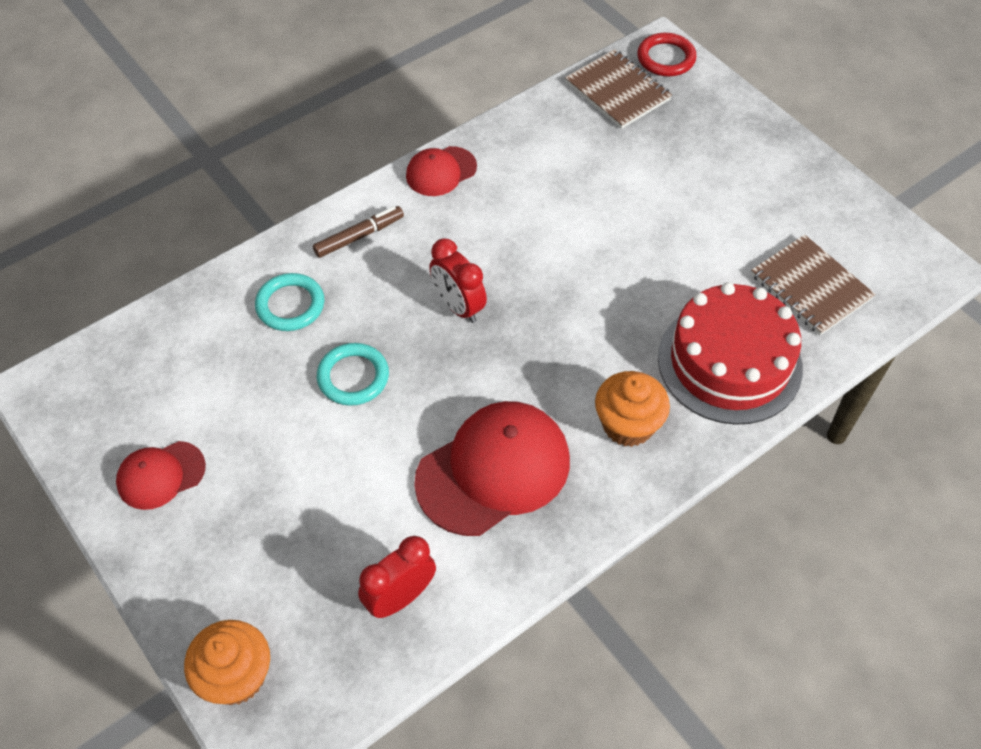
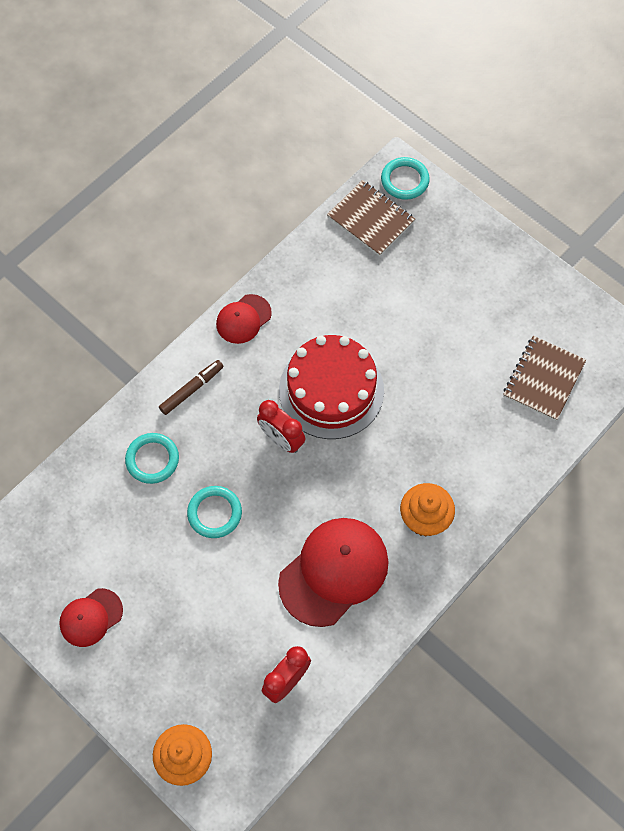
camera: 10 degrees left, 10 degrees up
(666, 58) = (404, 180): red ring -> turquoise ring
(729, 362) = (491, 454): red cake -> red cake (331, 390)
(810, 287) = (543, 379): brown notebook -> brown notebook turned 75 degrees clockwise

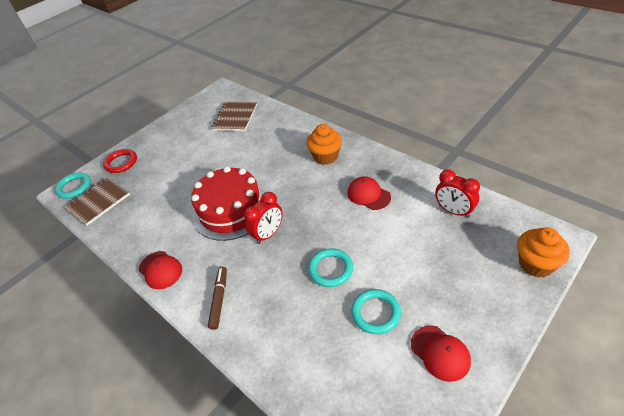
camera: 85 degrees left, 20 degrees down
(152, 459) = (284, 322): turquoise ring -> turquoise ring (376, 313)
(191, 389) = (219, 299): brown marker -> brown marker turned 45 degrees clockwise
(334, 572) = (368, 195): red cap -> red cap, size x0.54
(450, 229) = (121, 163): none -> red ring
(543, 379) = (235, 117): brown notebook -> brown notebook turned 75 degrees clockwise

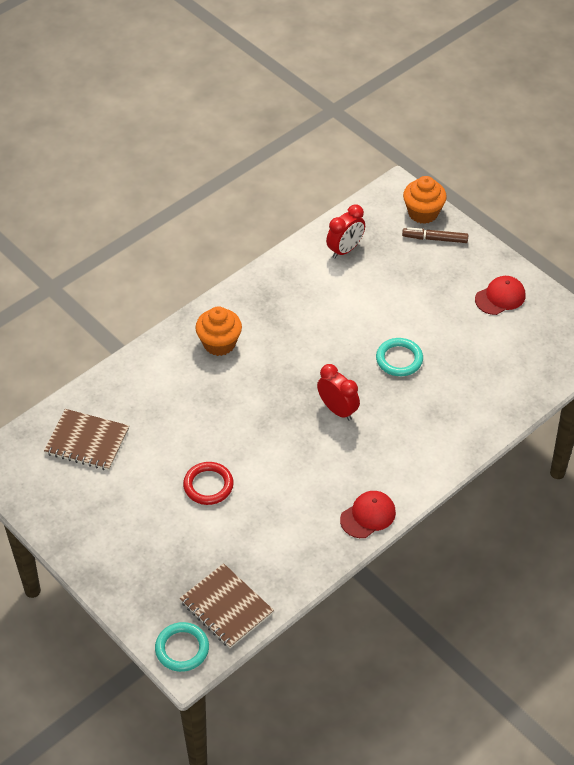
camera: 90 degrees left, 5 degrees up
(121, 163) = (144, 590): red ring -> red ring (208, 485)
(219, 299) = (419, 456): brown marker -> brown marker (435, 239)
(231, 210) = (288, 446): red cake -> none
(368, 195) = (301, 313): red cap -> none
(376, 313) = (455, 332): turquoise ring -> none

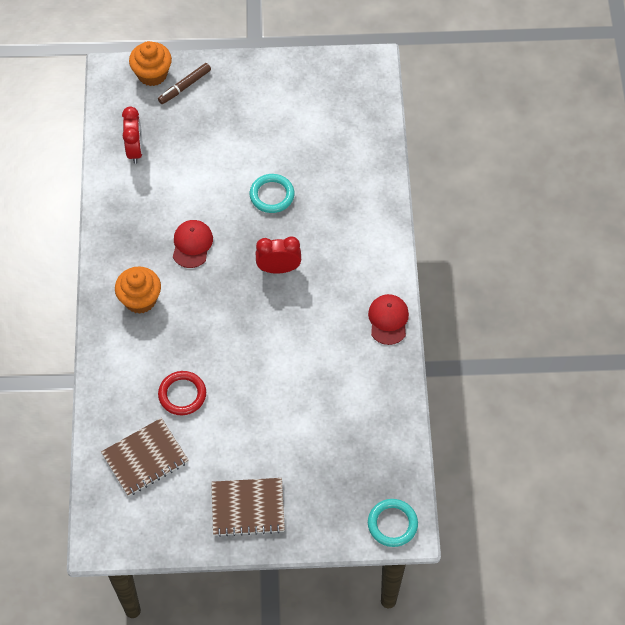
camera: 50 degrees left, 10 degrees up
(208, 485) = (266, 403): red ring -> red ring (182, 394)
(226, 607) = (383, 469): brown notebook -> brown notebook (248, 508)
(500, 297) = (279, 90): red cap -> red cap (192, 244)

